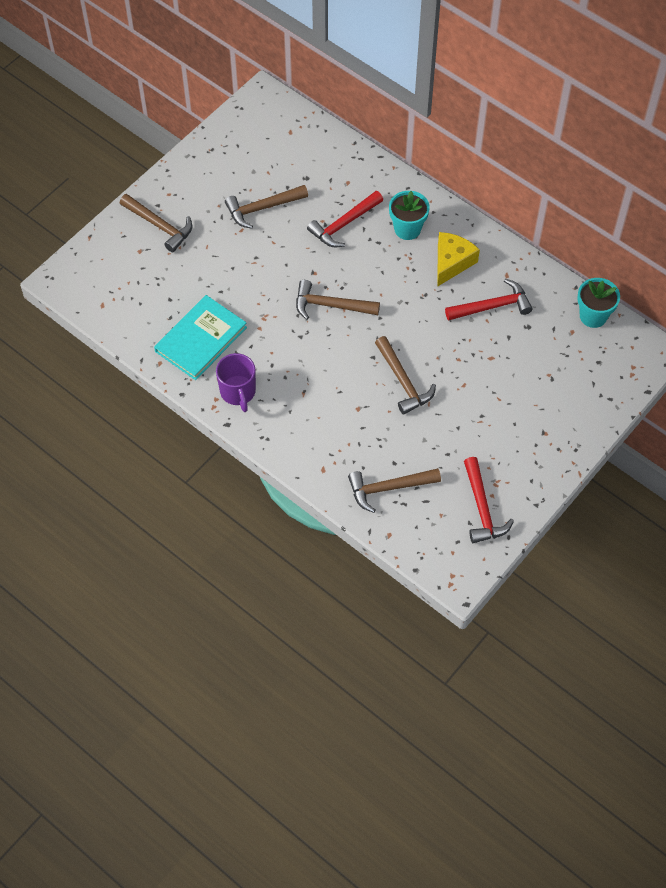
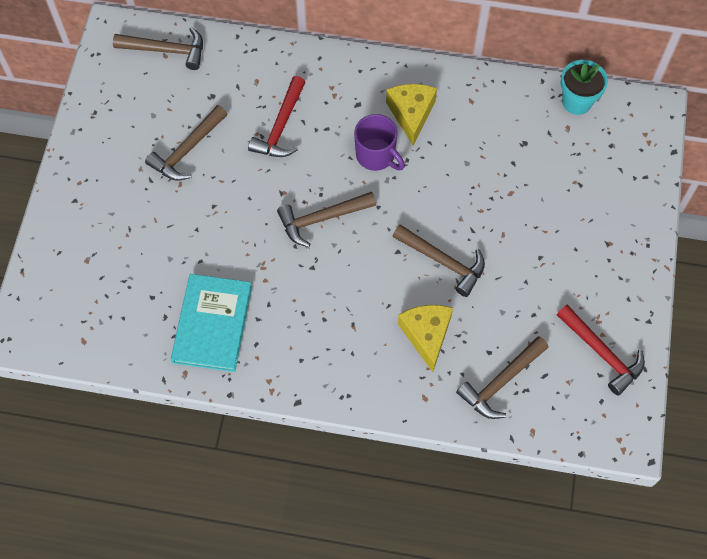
camera: 30 degrees left, 5 degrees up
(159, 226) = (91, 222): brown hammer -> brown hammer (166, 50)
(238, 392) = (287, 361): purple mug -> purple mug (376, 156)
(354, 426) = (426, 335): none -> yellow cheese
(407, 229) = (346, 101): turquoise flower pot -> none
(492, 306) = (478, 139): red hammer -> none

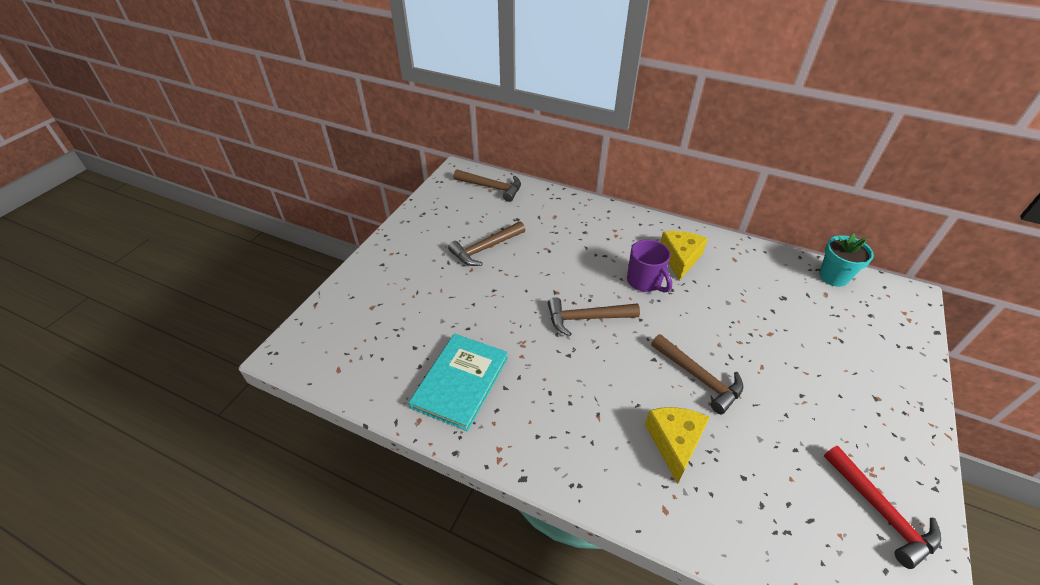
camera: 15 degrees right, 20 degrees down
(281, 127) = (566, 247): red hammer -> none
(501, 382) = (757, 514): brown hammer -> none

